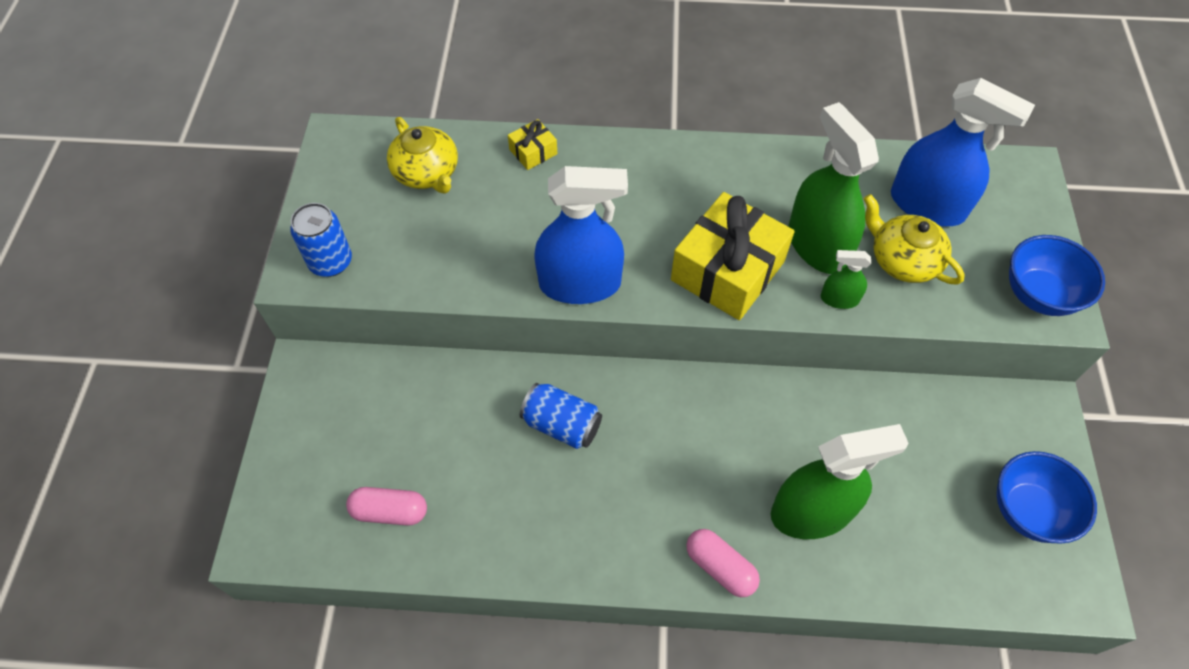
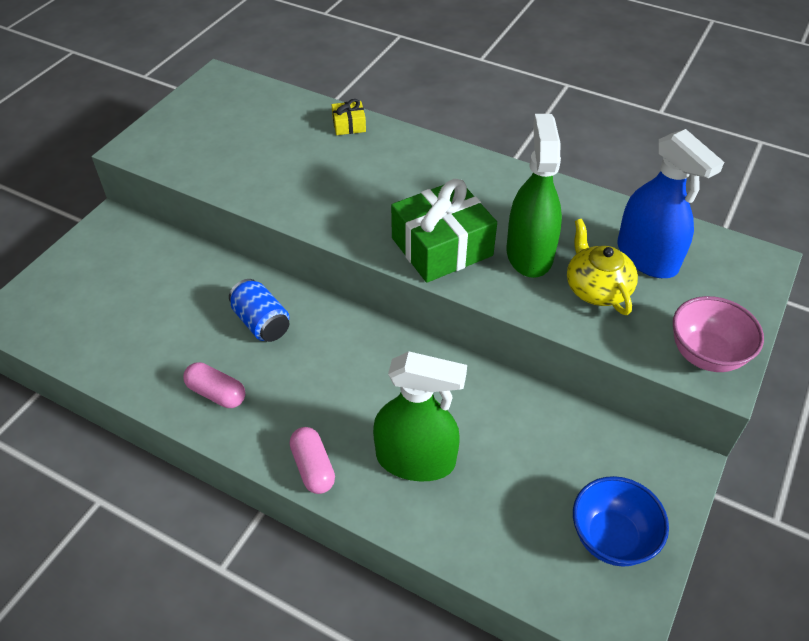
camera: 25 degrees right, 10 degrees down
(330, 262) = (158, 148): blue can -> none
(390, 511) = (101, 331): pink capsule -> pink capsule (216, 393)
(427, 173) = (263, 116): yellow teapot -> none
(580, 284) = (321, 218): blue spray bottle -> none
(727, 270) = (442, 247): yellow gift -> green gift
(839, 299) = (521, 296): green spray bottle -> none
(1038, 295) = (706, 354): blue bowl -> pink bowl

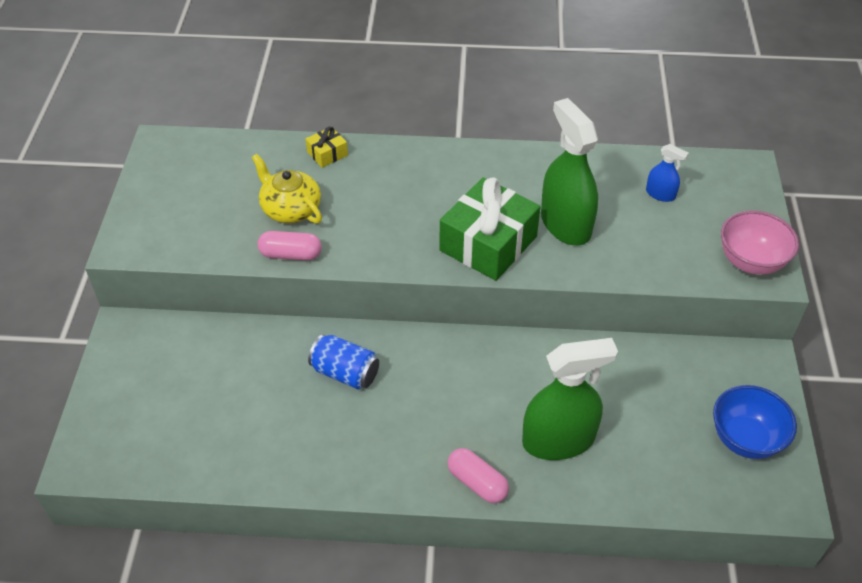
camera: 25 degrees left, 0 degrees up
(216, 393) = (347, 453): pink capsule -> pink capsule (291, 254)
(596, 288) = (637, 235): yellow teapot -> yellow teapot (290, 209)
(647, 257) = (660, 194): blue spray bottle -> blue spray bottle, size x0.47

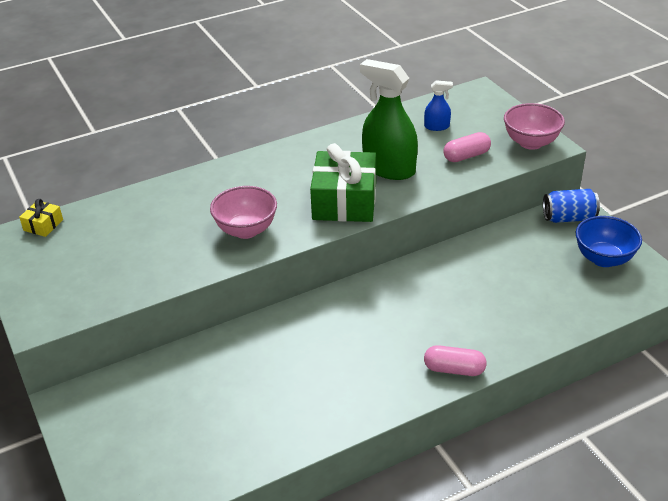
camera: 30 degrees left, 10 degrees down
(290, 209) = (166, 240): yellow teapot -> none
(291, 254) = (195, 269): pink capsule -> pink capsule (466, 156)
(327, 154) = (163, 192): yellow gift -> yellow gift (43, 225)
(345, 373) = (290, 346): blue can -> blue can (568, 218)
(369, 232) = (246, 230): none -> pink bowl
(558, 440) = (486, 316): green spray bottle -> none

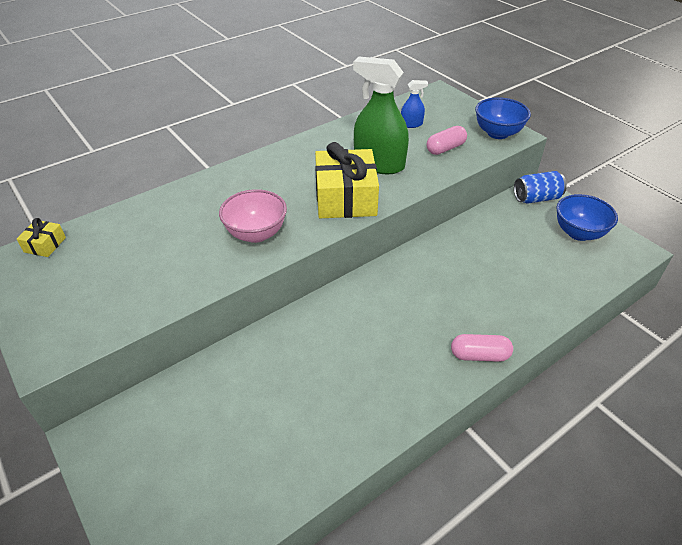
camera: 10 degrees left, 5 degrees up
(344, 201) = (345, 198): green gift -> yellow gift
(531, 143) = (497, 133): pink bowl -> blue bowl

